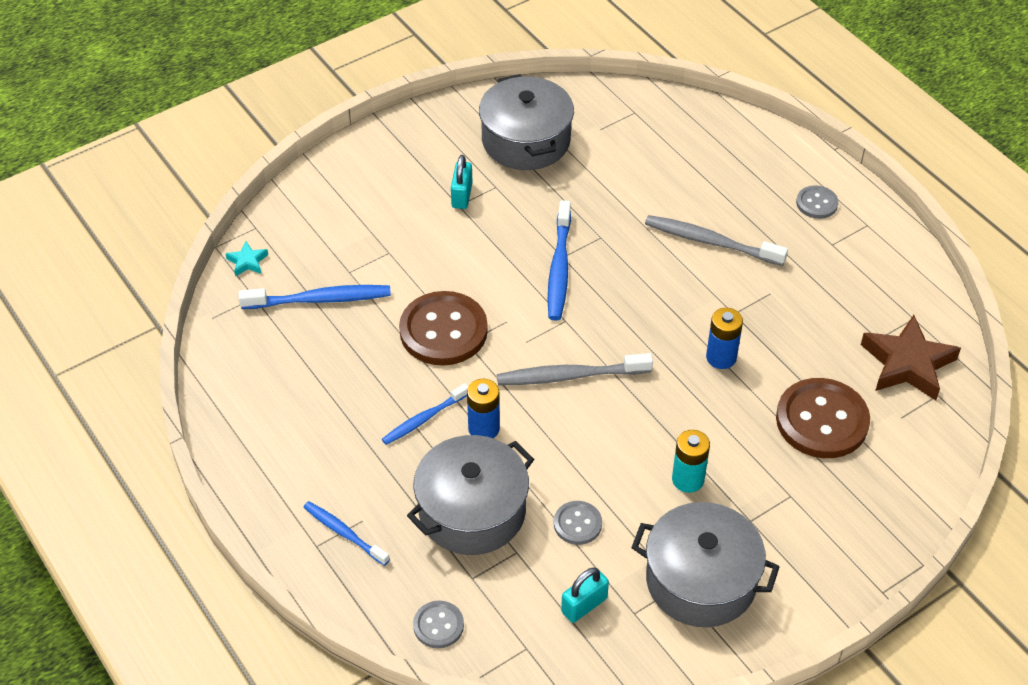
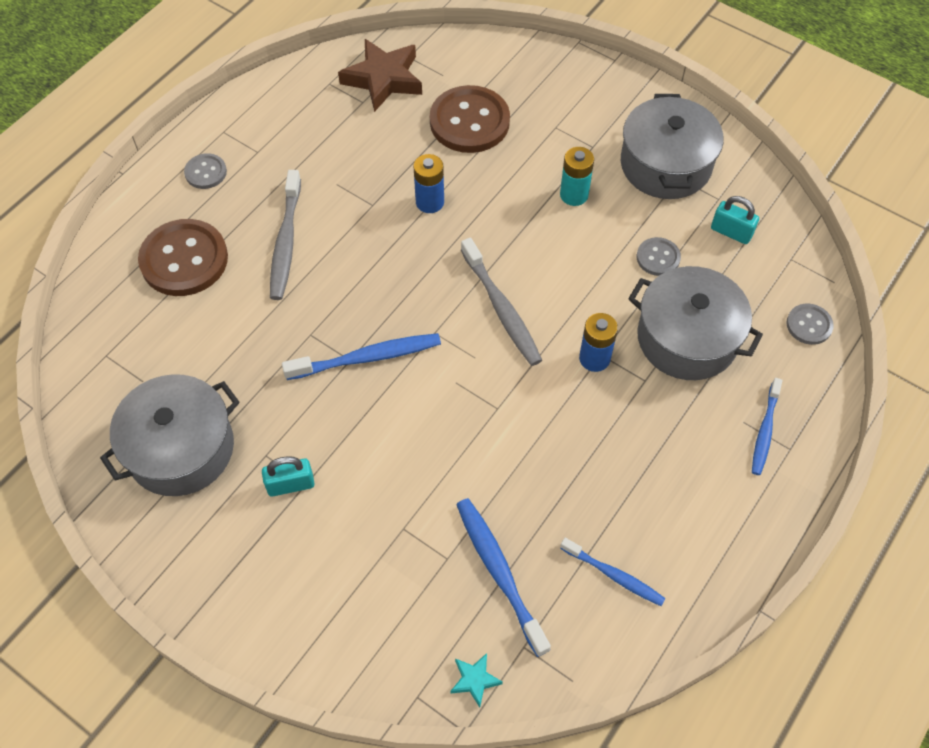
camera: 110 degrees left, 10 degrees up
(424, 419) = (608, 412): blue toothbrush -> blue toothbrush (614, 575)
(443, 331) = (492, 434): brown button -> brown button (184, 260)

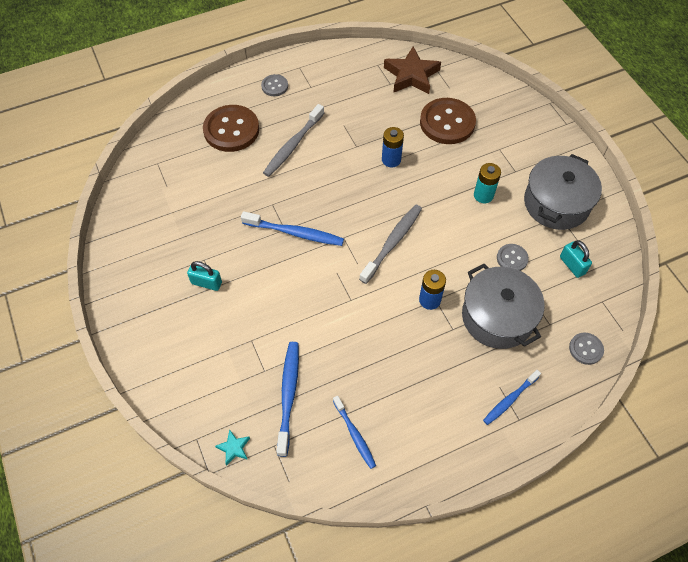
camera: 30 degrees right, 0 degrees up
(181, 448) = (162, 233): grey pot -> none
(501, 308) = (392, 242): grey toothbrush -> grey toothbrush turned 150 degrees counterclockwise

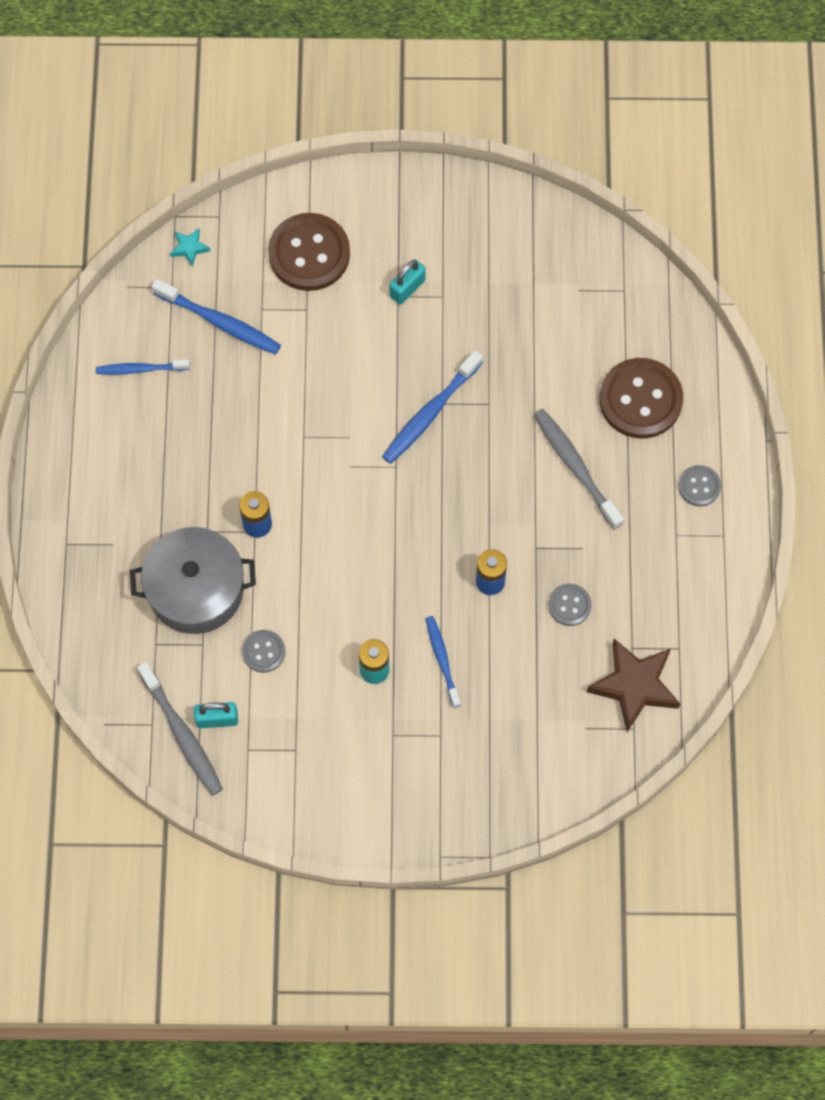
camera: 115 degrees right, 10 degrees up
(392, 242) = (358, 520): grey toothbrush -> grey toothbrush (182, 734)
(447, 122) = (520, 689): brown button -> brown button (309, 253)
(510, 400) = (92, 546): blue toothbrush -> blue toothbrush (442, 660)
(556, 203) = (315, 757): grey pot -> none
(585, 349) = (104, 665): grey button -> grey button (569, 605)

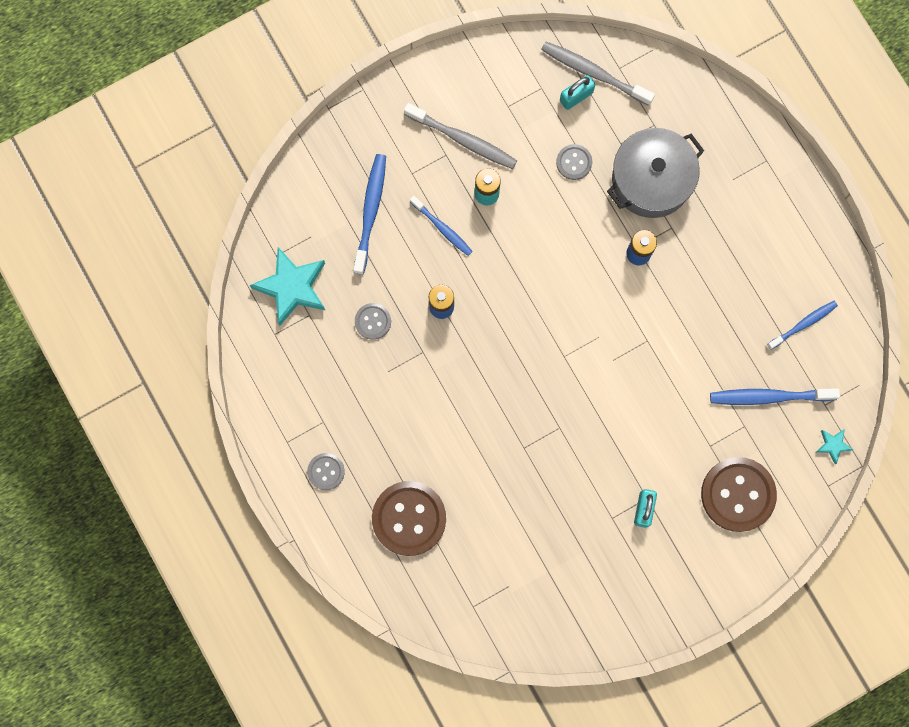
camera: 150 degrees right, 10 degrees up
(430, 413) = (563, 414): blue toothbrush -> blue toothbrush (370, 212)
(575, 467) = (428, 433): grey toothbrush -> grey toothbrush (463, 139)
(634, 685) = (292, 287): brown star -> turquoise star

